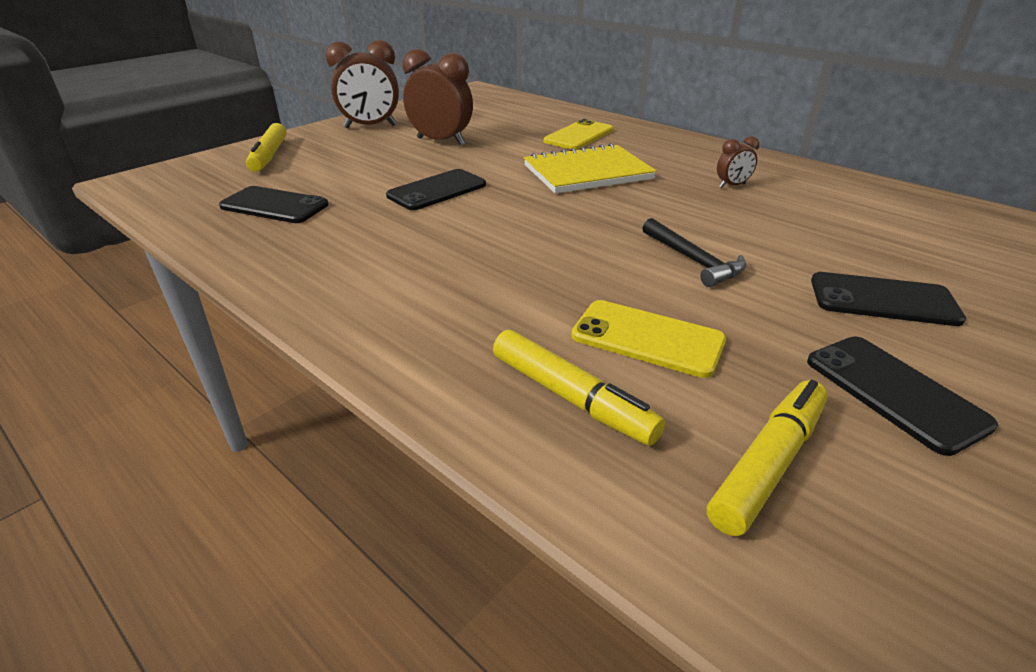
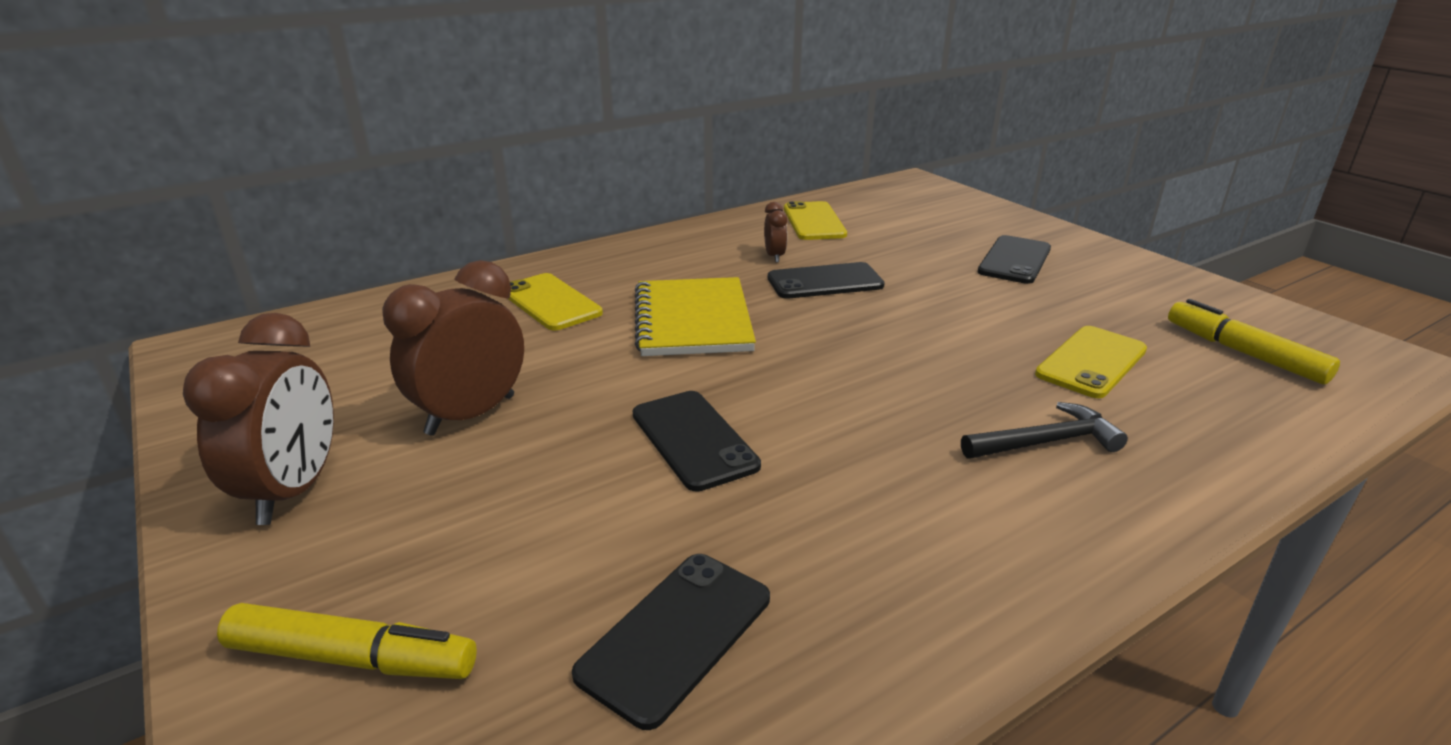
camera: 75 degrees left, 5 degrees down
(571, 398) = (1197, 415): yellow marker -> none
(693, 260) = (943, 311): black hammer -> black hammer (1045, 442)
(838, 193) = (814, 222): none -> yellow phone
(894, 392) = (1141, 292): black phone -> black phone (825, 282)

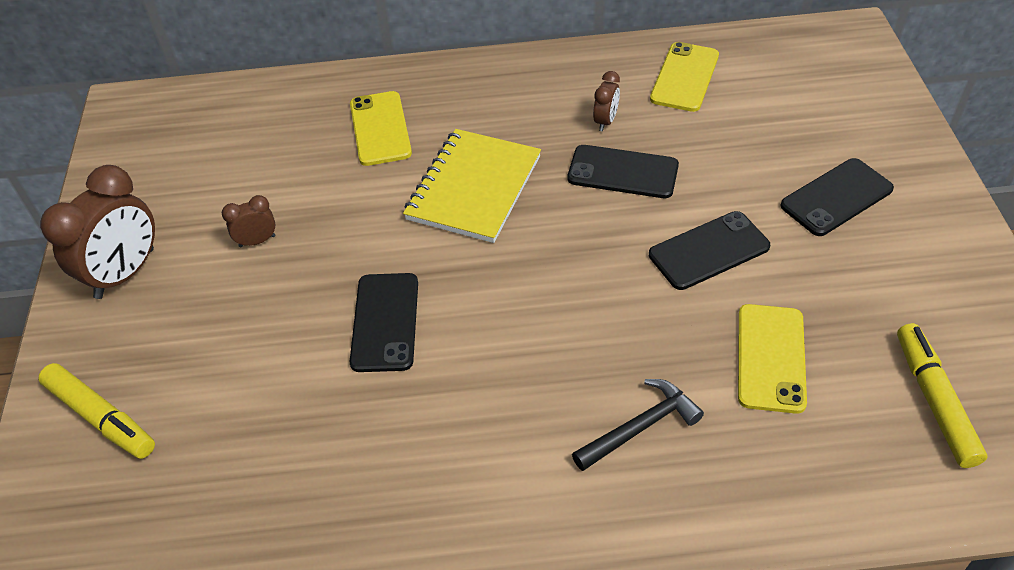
camera: 30 degrees right, 20 degrees up
(471, 415) = (257, 241): brown clock -> brown clock, size x0.49
(676, 635) = (268, 478): black phone -> black phone (709, 251)
(1045, 442) = (640, 427): black hammer -> black hammer turned 45 degrees counterclockwise
(1091, 362) = (771, 358): yellow phone -> yellow phone turned 60 degrees counterclockwise

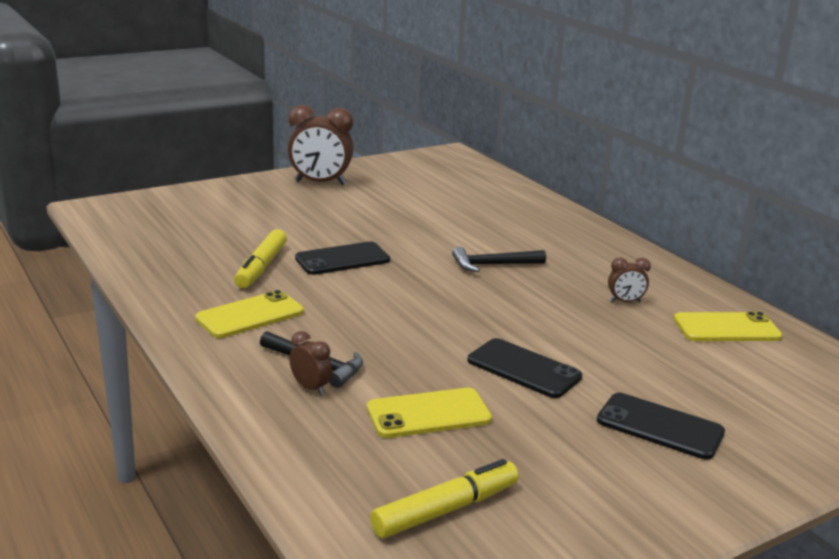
camera: 60 degrees right, 25 degrees down
(101, 418) = (214, 200): yellow marker -> yellow marker (261, 267)
(257, 241) = (377, 210): brown clock -> brown clock (310, 388)
(380, 128) = (516, 224): yellow phone -> yellow phone (250, 315)
(474, 188) = (493, 265): yellow notebook -> black hammer
(623, 172) = (574, 318): black phone -> none

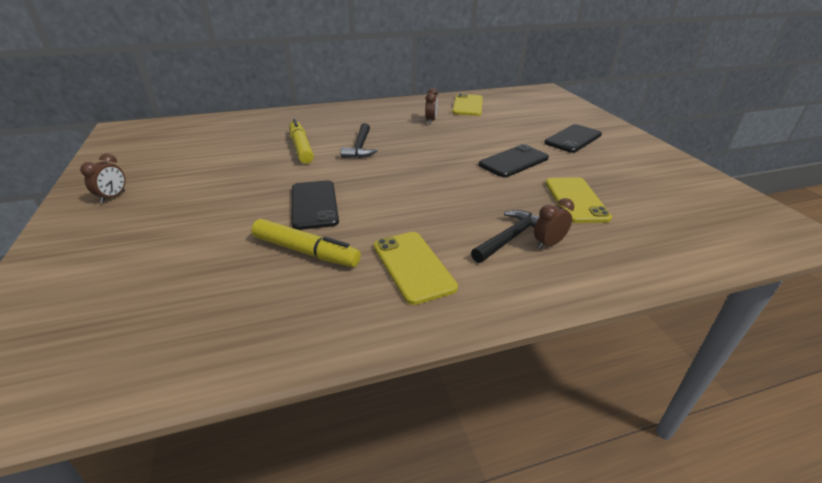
camera: 75 degrees left, 10 degrees up
(320, 183) = (113, 197): brown clock -> brown clock, size x0.49
(446, 510) = (684, 209): yellow marker -> yellow marker (301, 148)

